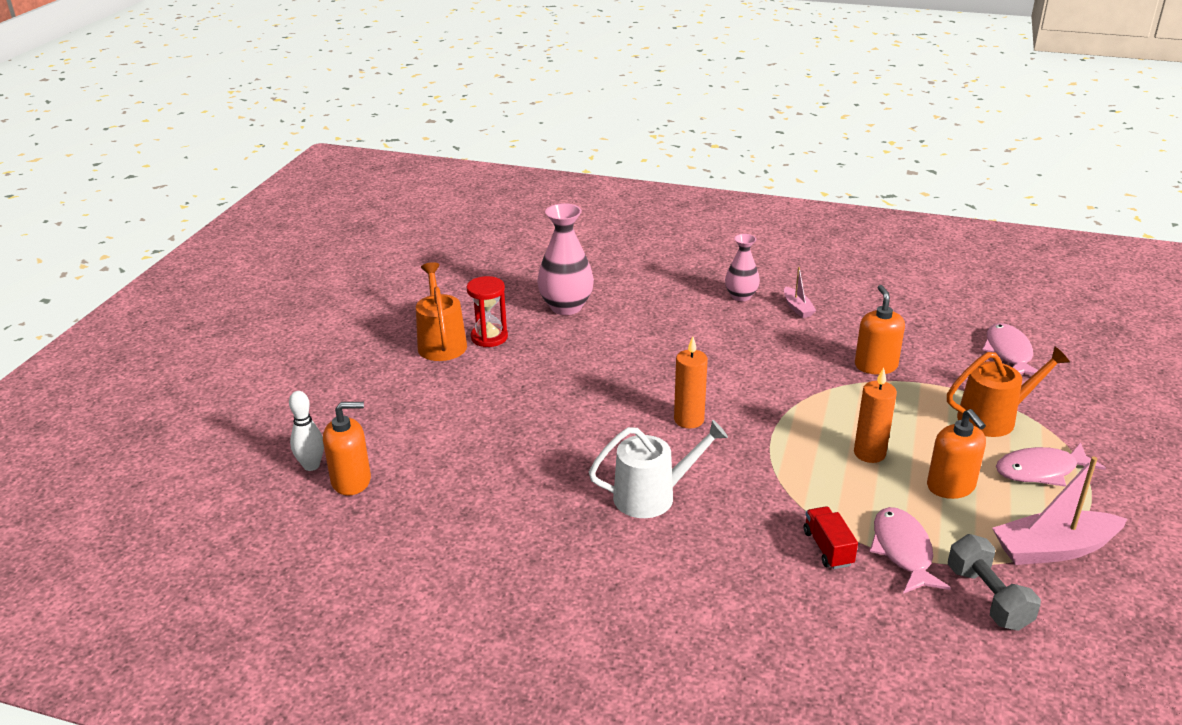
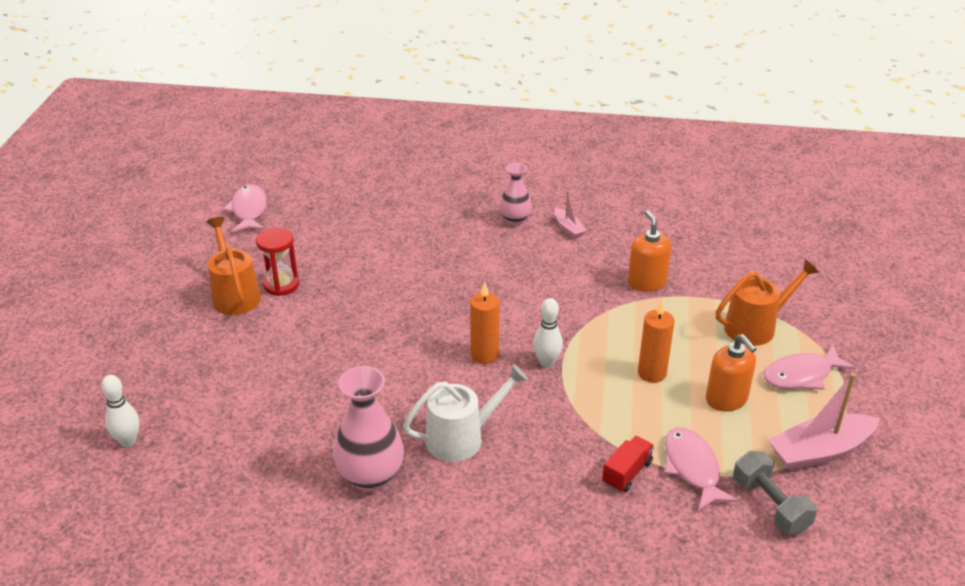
camera: 10 degrees left, 5 degrees up
(351, 481) = (171, 453): orange soap dispenser -> none
(566, 307) = (351, 245): pink vase -> pink vase (371, 477)
(755, 433) = (547, 362): none -> white bowling pin
(828, 548) = (627, 473): red truck -> red truck turned 60 degrees clockwise
(1008, 353) = (761, 259): pink fish -> pink fish (249, 210)

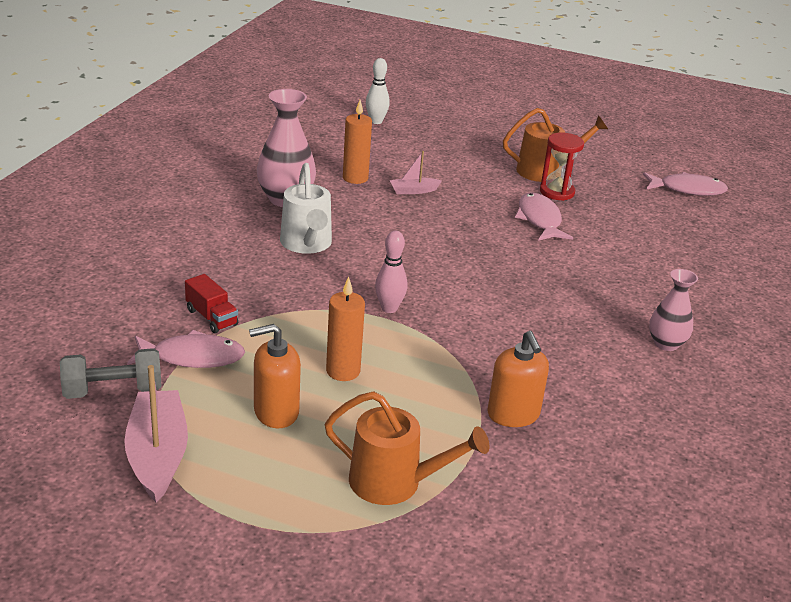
camera: 100 degrees right, 5 degrees down
(484, 355) = (415, 275): orange candle -> orange candle (355, 178)
(547, 362) = (389, 308): white bowling pin -> pink bowling pin
(568, 228) = (645, 381): pink boat -> pink boat (413, 191)
(646, 282) = (513, 414): orange soap dispenser -> orange soap dispenser turned 75 degrees clockwise
(756, 326) = (395, 483): orange watering can -> orange watering can turned 60 degrees counterclockwise
(801, 375) = (285, 489): pink fish -> pink fish (539, 219)

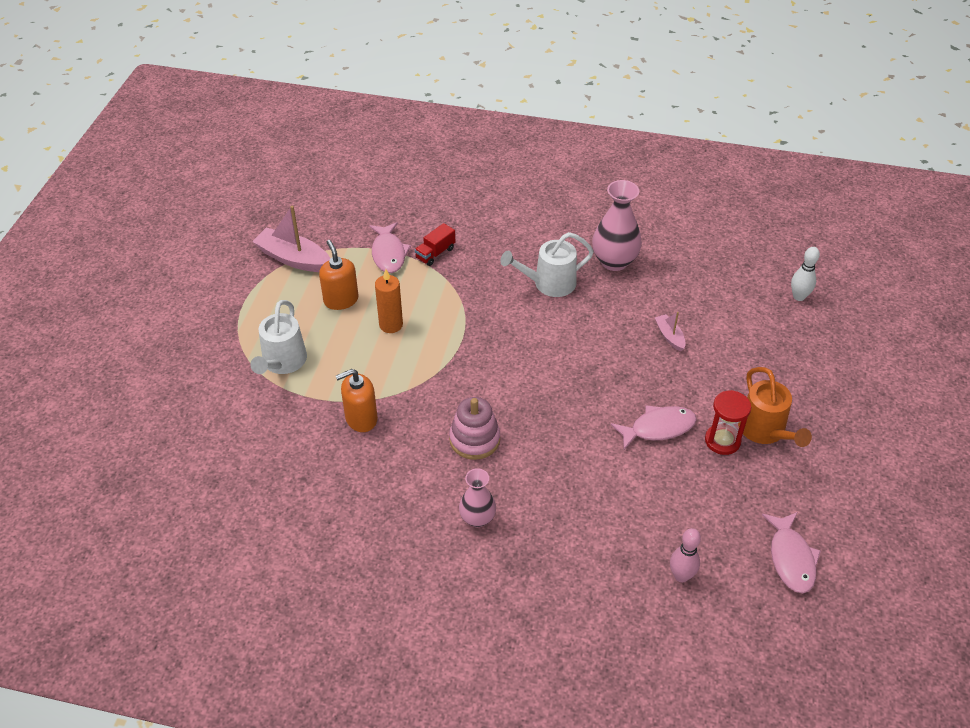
camera: 85 degrees right, 15 degrees up
(113, 391) = (347, 228): grey dumbbell -> none
(157, 455) = (293, 259): pink boat -> pink boat turned 135 degrees counterclockwise
(355, 178) = (673, 297): orange candle -> none
(389, 308) = (475, 340): pink bowling pin -> pink bowling pin (681, 576)
(395, 483) = (282, 363): orange watering can -> white watering can
(551, 330) = (474, 439): none -> pink stacking toy

